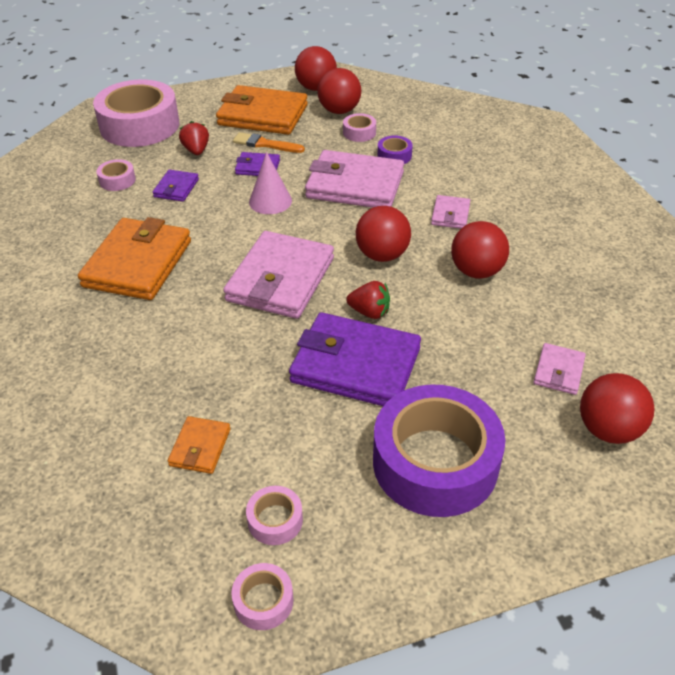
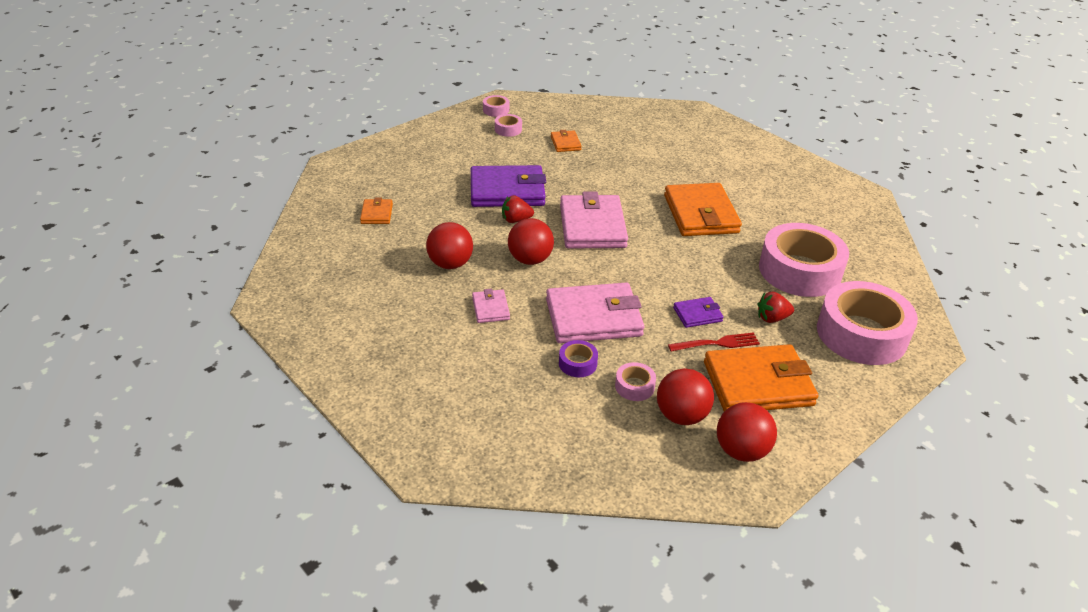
camera: 155 degrees right, 5 degrees down
(117, 180) = (799, 271): pink tape -> pink tape, size x2.41
(176, 188) = (743, 276): purple wallet -> none
(196, 150) = (772, 318): red strawberry -> red strawberry turned 120 degrees clockwise
(265, 144) = (716, 343): orange brush -> red fork
(270, 201) = (654, 283): pink cone -> none
(435, 462) = (440, 161): purple tape -> none
(558, 371) = (377, 214): pink wallet -> orange wallet
(608, 430) = (344, 192): red ball -> none

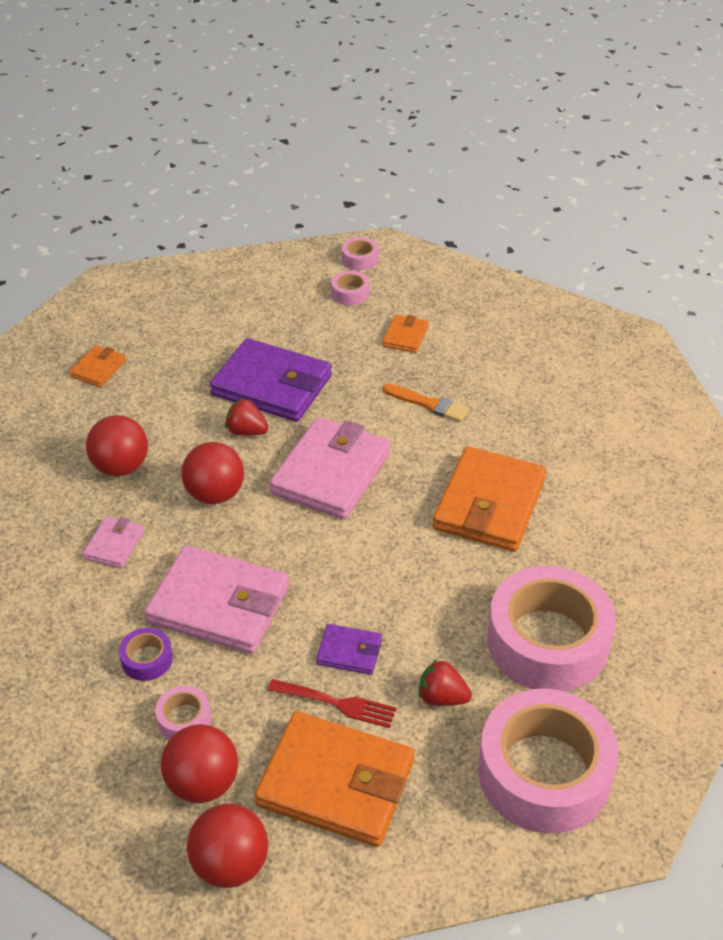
camera: 30 degrees right, 5 degrees up
(615, 174) = (429, 404): none -> orange brush

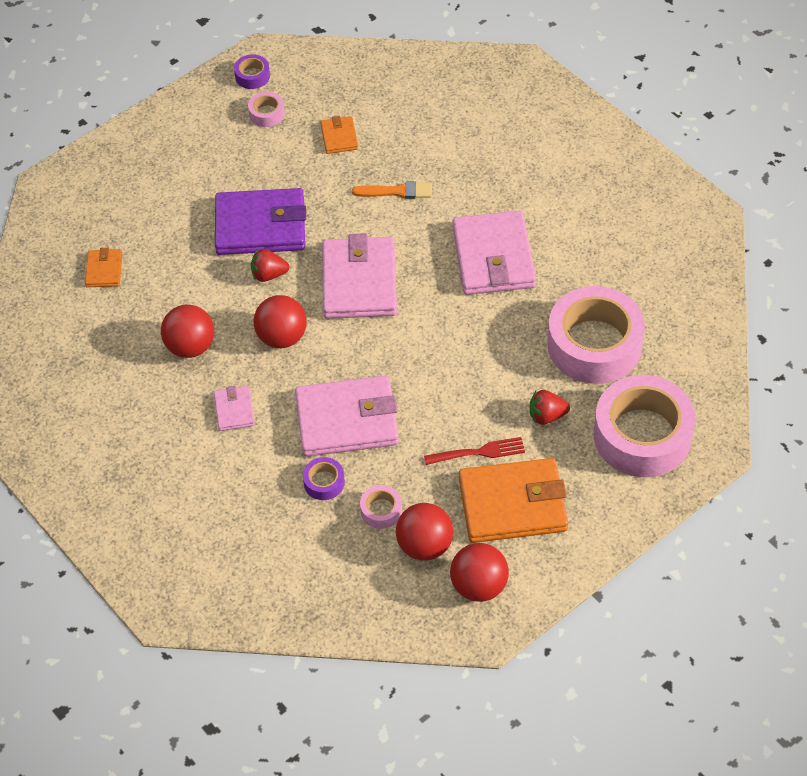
camera: 25 degrees left, 10 degrees up
(349, 652) = (463, 413): purple wallet -> none
(360, 259) = (252, 76): pink tape -> purple tape
(489, 504) = (493, 257): orange wallet -> pink wallet

